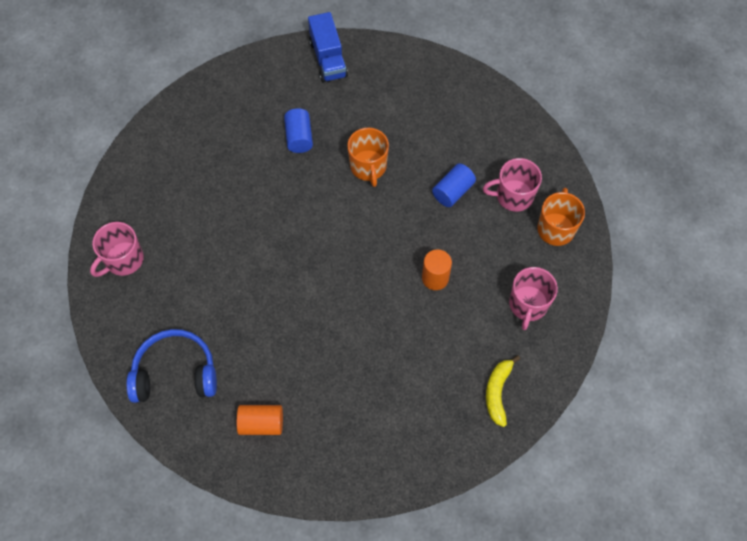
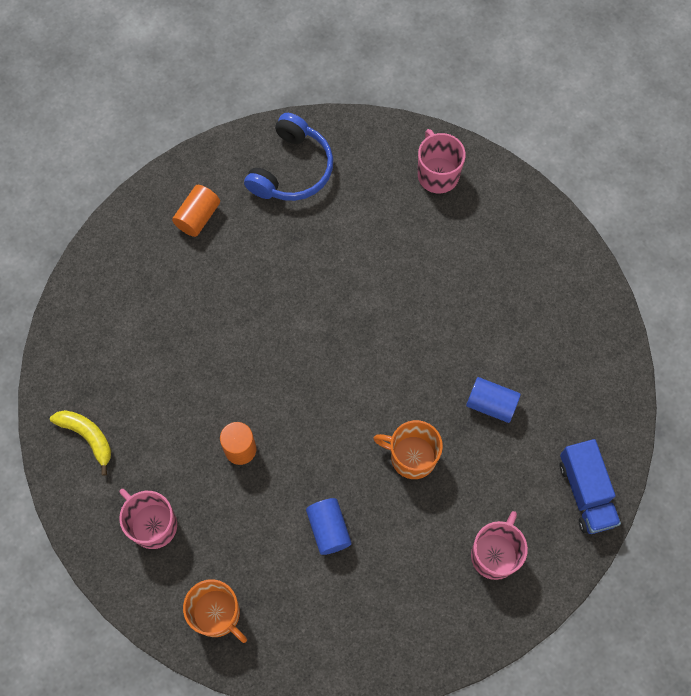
camera: 120 degrees right, 5 degrees up
(328, 59) = (585, 492): blue truck -> blue truck turned 120 degrees counterclockwise
(513, 196) = (284, 593): pink mug -> pink mug (495, 554)

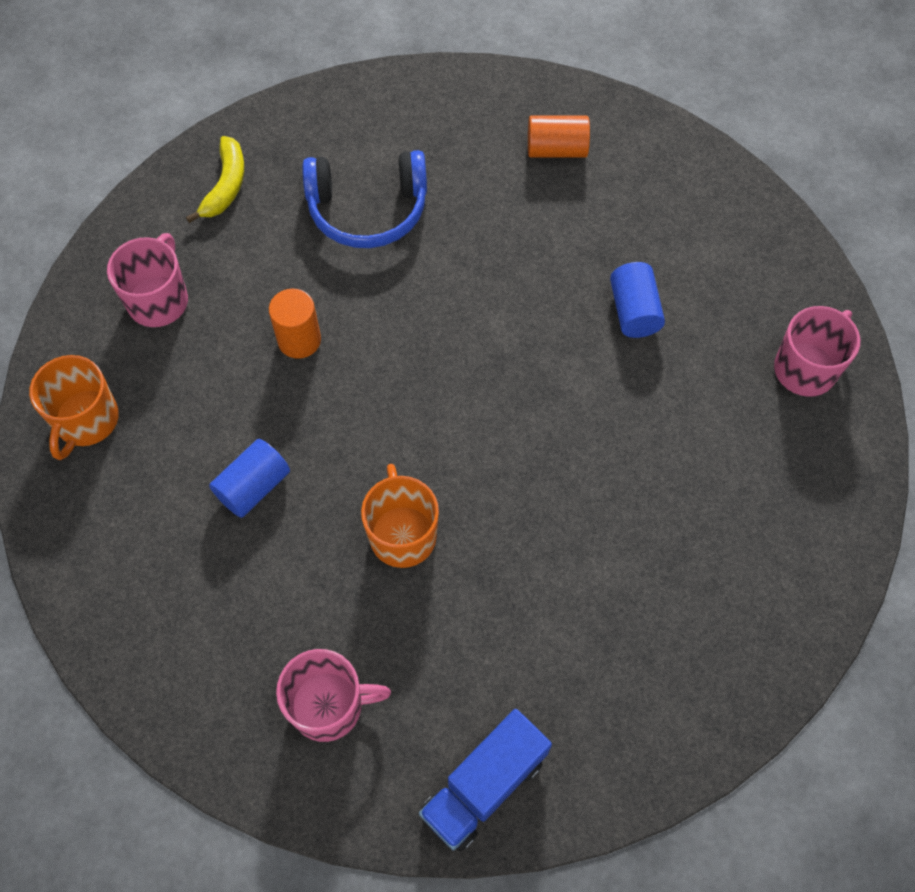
camera: 60 degrees right, 5 degrees down
(292, 169) = (687, 210): blue headphones -> blue headphones (368, 210)
(491, 404) = (533, 596): blue cylinder -> blue cylinder (634, 311)

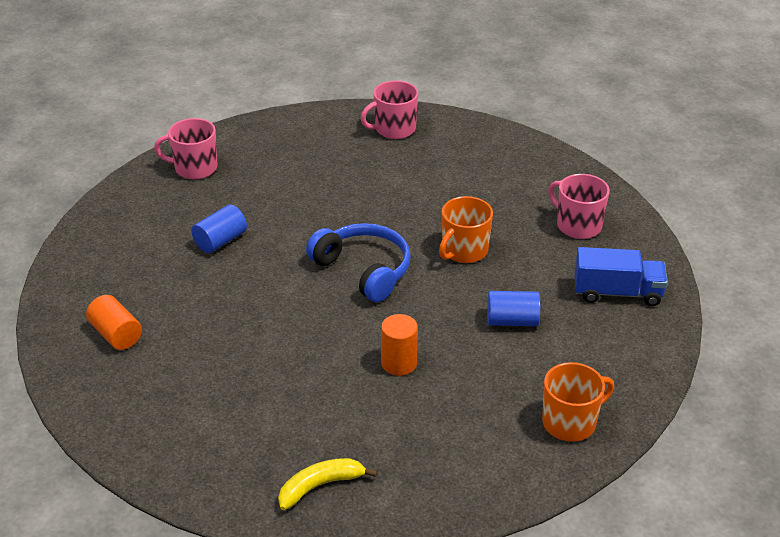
camera: 130 degrees left, 25 degrees down
(159, 300) = (451, 452): pink mug -> pink mug (394, 129)
(368, 210) = (263, 395): blue headphones -> blue headphones (364, 270)
(484, 786) = (543, 164): blue truck -> blue truck (617, 293)

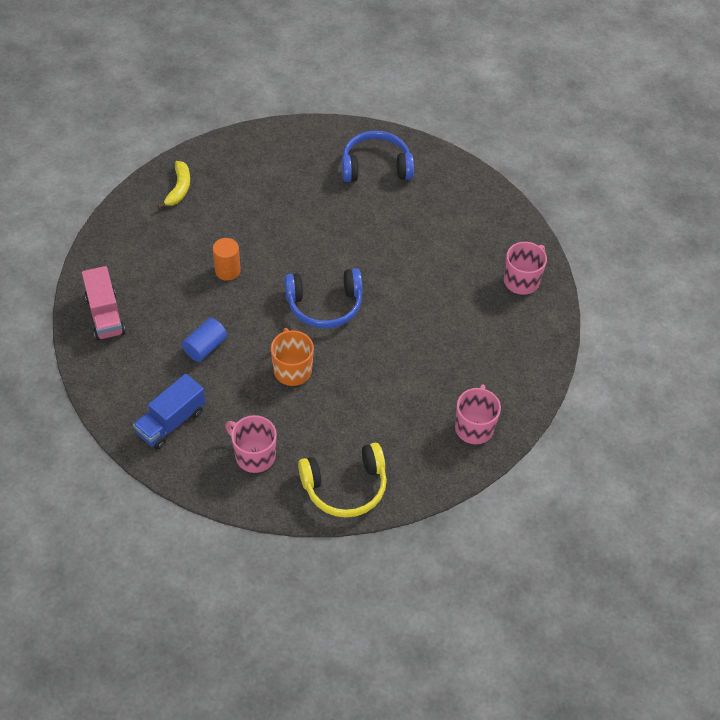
camera: 125 degrees right, 15 degrees up
(116, 334) = (375, 166): orange cylinder -> blue headphones
(220, 241) = (422, 252): blue cylinder -> none
(537, 164) = (345, 487): none -> yellow headphones
(570, 422) = (105, 315): orange mug -> pink truck
(578, 225) = (254, 455): pink mug -> pink mug turned 135 degrees counterclockwise

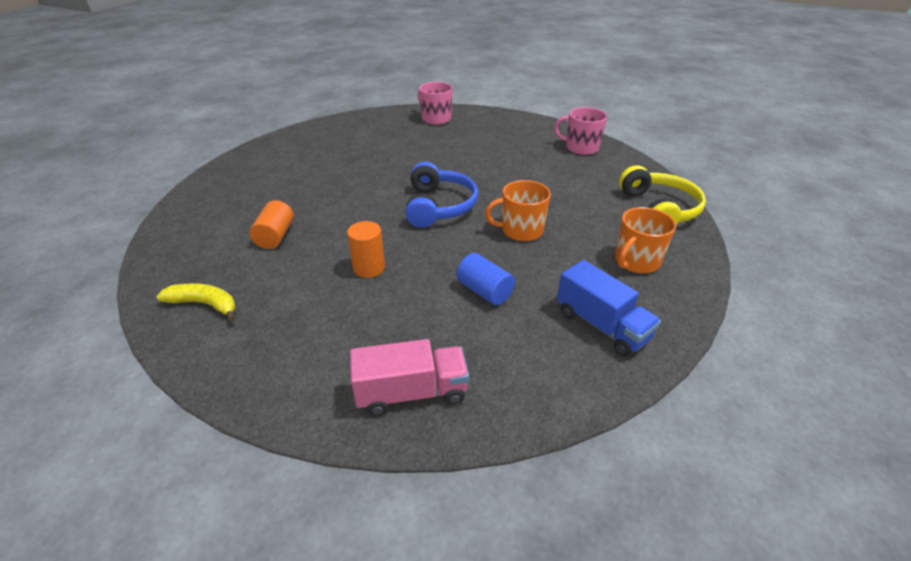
camera: 80 degrees left, 15 degrees down
(254, 455) = (636, 261): pink mug -> orange mug
(263, 203) = (275, 236): none -> orange cylinder
(375, 166) = (270, 167): blue headphones -> none

